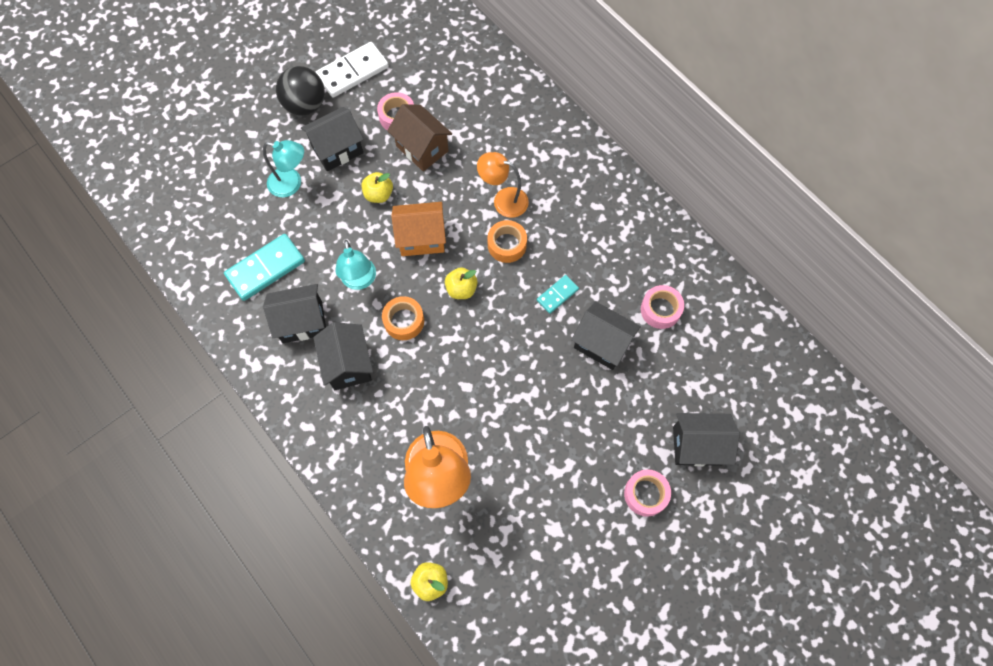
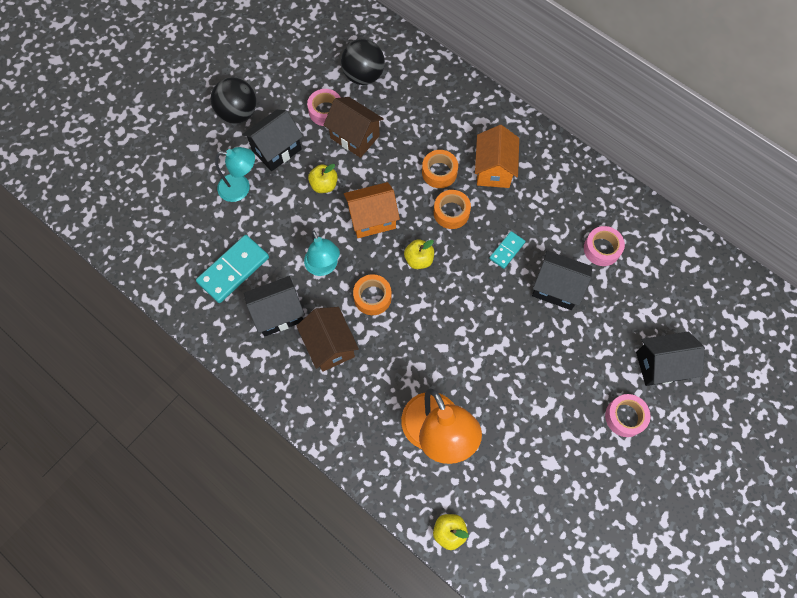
camera: 10 degrees left, 0 degrees up
(348, 364) = (330, 346): black house -> brown house
(352, 72) = (275, 76): white domino -> none
(445, 85) = (363, 76): none -> black ball
(503, 200) = (439, 172): orange lamp -> orange tape
(562, 206) = (493, 169): none -> orange house

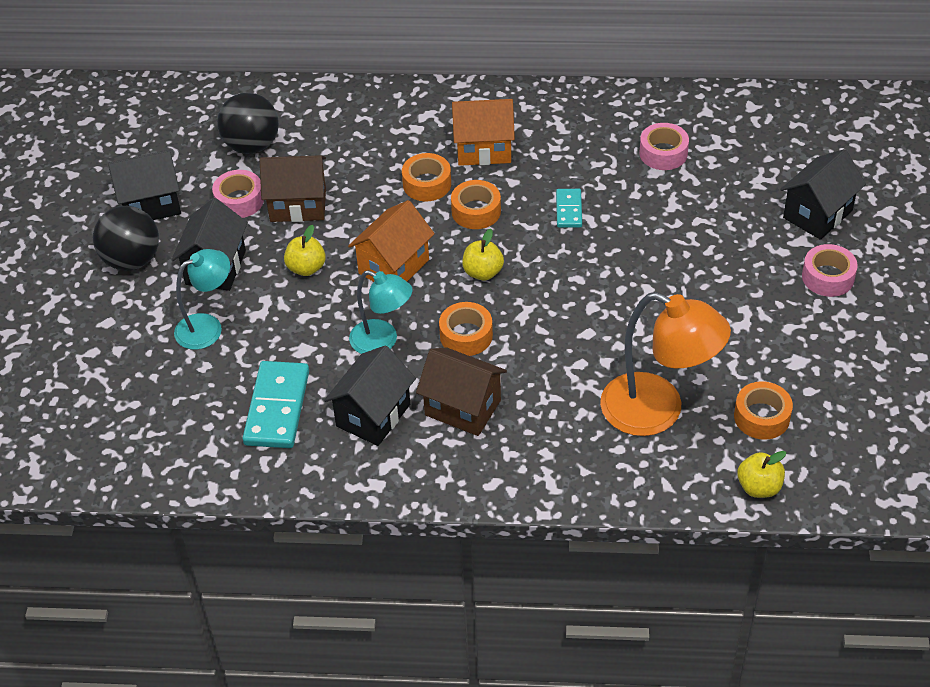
camera: 35 degrees left, 20 degrees down
(493, 169) = (483, 149): orange house -> orange house turned 60 degrees counterclockwise
(493, 485) = (761, 417): none -> orange tape
(556, 288) = (652, 212): black house -> black house (151, 205)

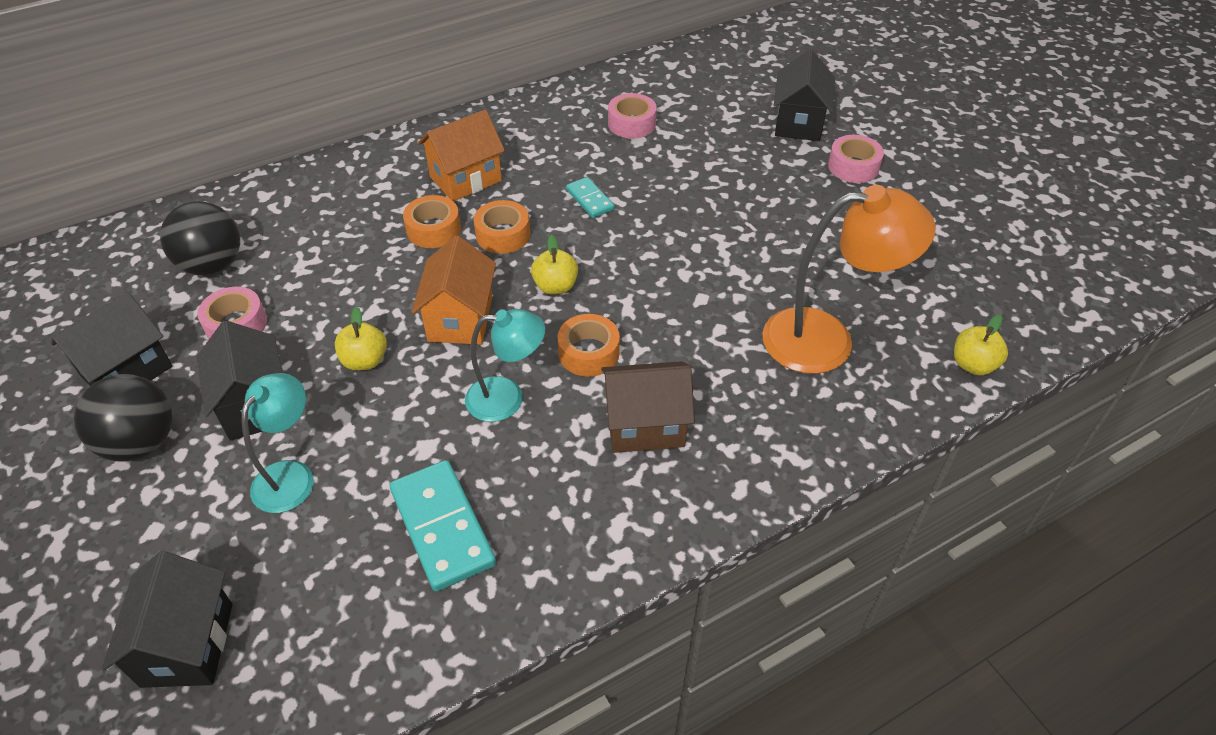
camera: 35 degrees left, 0 degrees up
(298, 205) = (309, 302): brown house -> none
(373, 415) = (558, 480): black house -> black house (187, 644)
(761, 417) = (915, 302): orange tape -> none

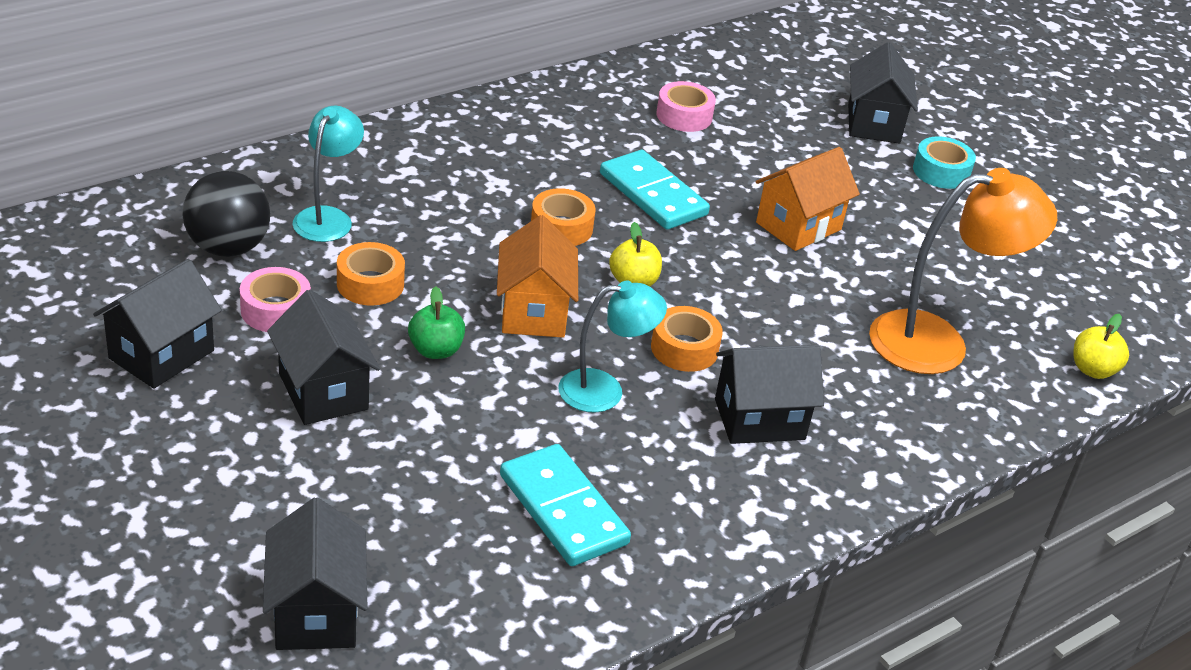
camera: 10 degrees left, 10 degrees down
(141, 443) = (201, 425): black ball -> none
(291, 475) = (383, 459): turquoise lamp -> turquoise lamp (328, 217)
(365, 361) = (435, 350): yellow apple -> green apple
(433, 229) = (480, 219): orange tape -> orange tape (370, 284)
(465, 179) = (504, 167): orange house -> orange house (798, 226)
(590, 200) = (652, 194): turquoise domino -> turquoise domino, size x1.82
(645, 426) = (759, 419): brown house -> black house
(853, 167) = (941, 172): pink tape -> turquoise tape

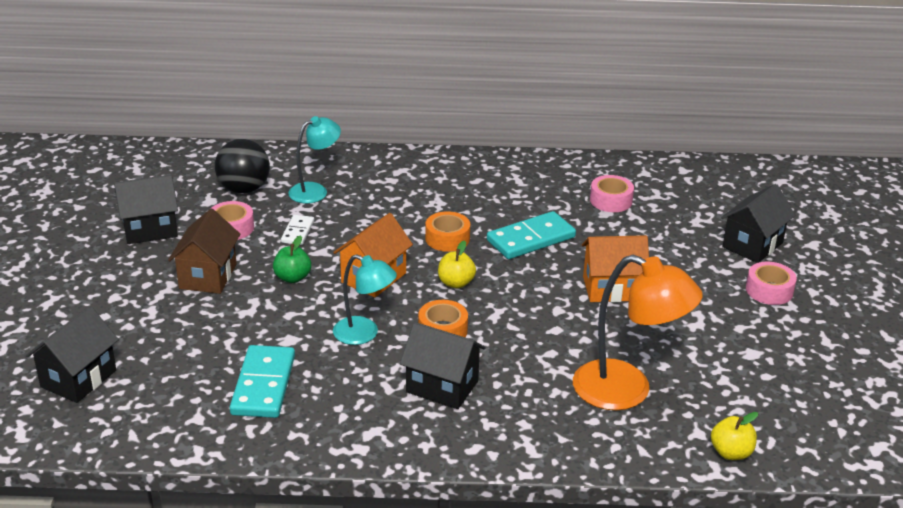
camera: 40 degrees right, 5 degrees down
(323, 391) = (208, 276): black house -> brown house
(370, 284) = (297, 232): orange tape -> white domino
(652, 194) = (531, 239): turquoise domino -> turquoise domino turned 60 degrees clockwise
(941, 172) = (769, 290): turquoise tape -> pink tape

